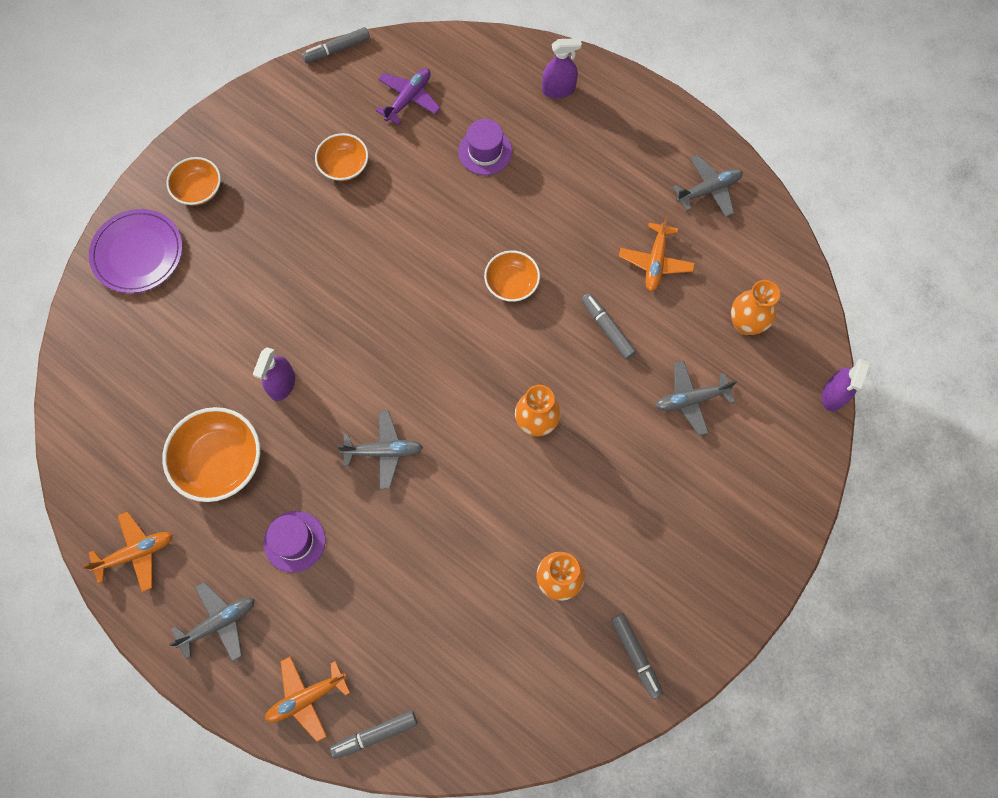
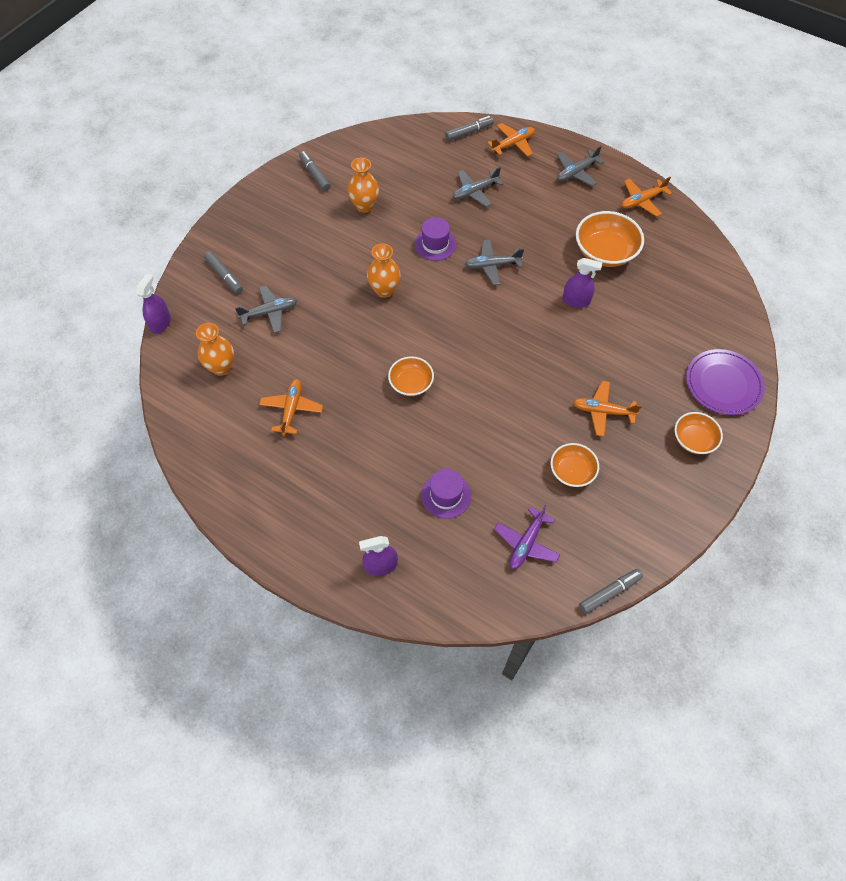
camera: 175 degrees right, 10 degrees down
(282, 384) = (576, 301): purple spray bottle -> purple spray bottle turned 90 degrees clockwise
(291, 230) = (602, 411): none -> orange plane
(294, 541) = (541, 213): purple hat -> purple hat (435, 244)
(607, 329) = (332, 356): grey marker -> grey marker (224, 275)
(708, 190) = (240, 475): grey plane -> grey plane (475, 192)

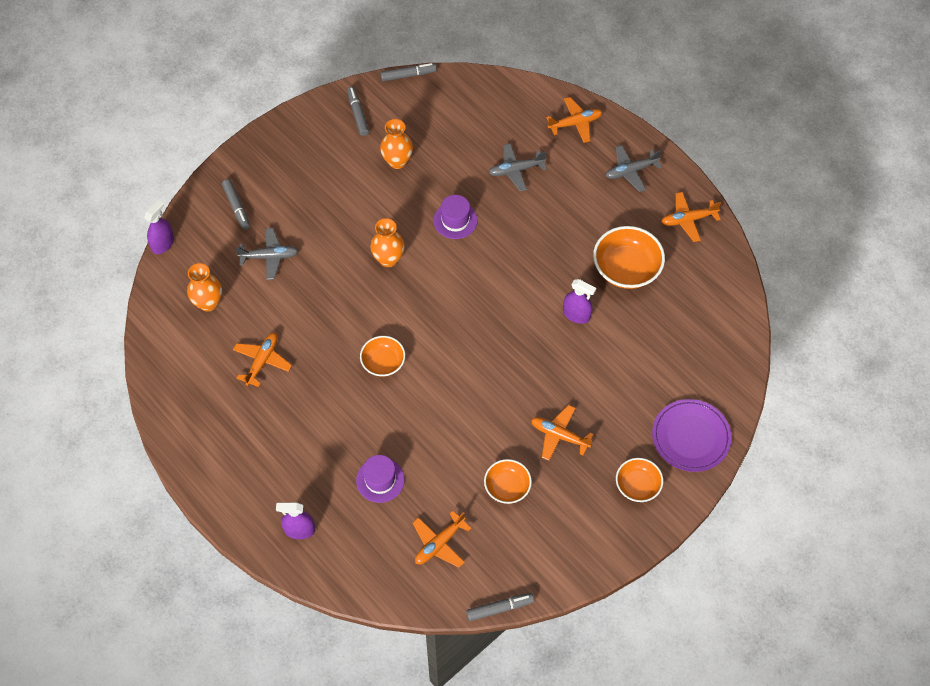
camera: 15 degrees right, 0 degrees up
(469, 132) = (533, 99): grey marker -> grey marker (408, 75)
(492, 265) = (505, 257): grey plane -> none
(526, 543) = (439, 544): purple plane -> orange plane

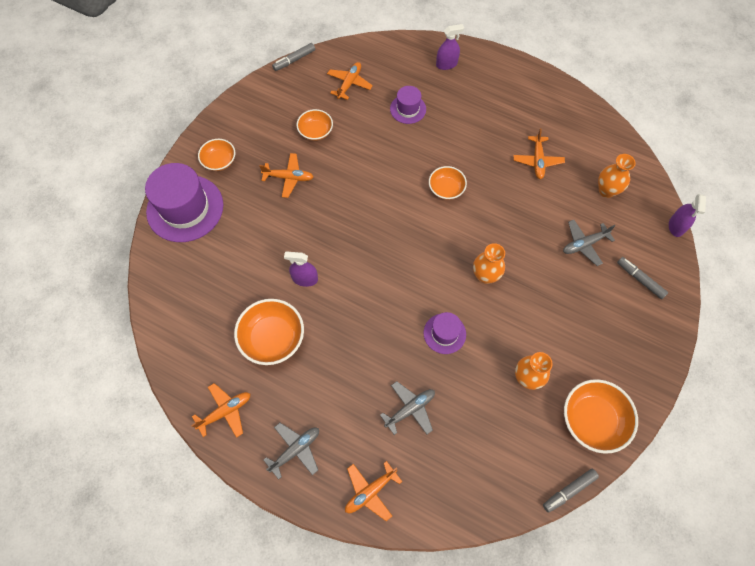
camera: 160 degrees right, 5 degrees up
(357, 114) = (593, 420): grey marker -> orange bowl
(691, 437) = (185, 208): purple plate -> purple hat

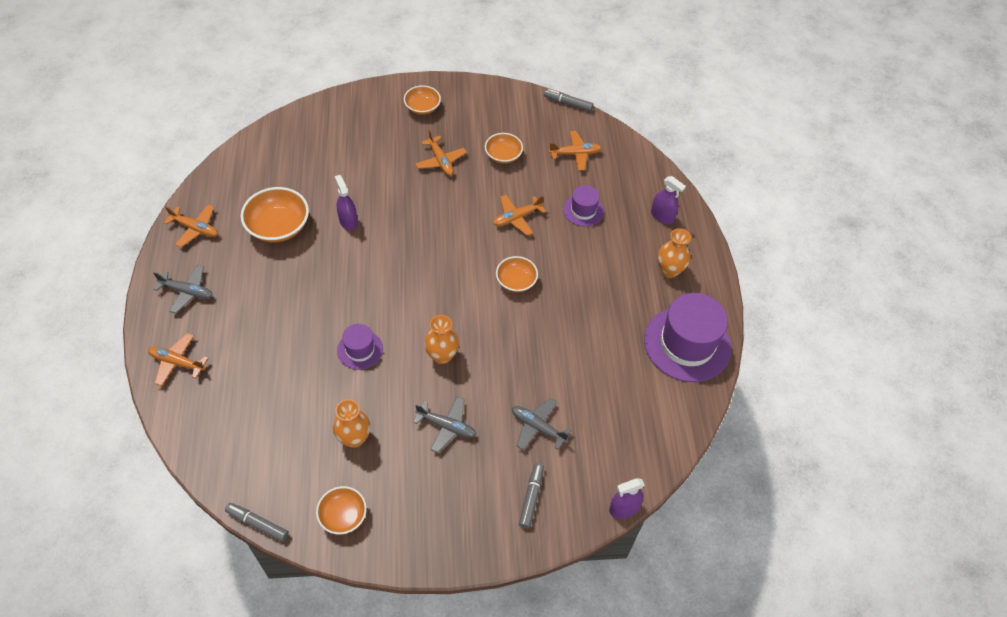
camera: 55 degrees right, 10 degrees down
(185, 208) = (361, 110): purple hat -> purple hat (687, 344)
(410, 409) = (269, 357): grey plane -> grey plane (446, 426)
(537, 161) = (607, 343): orange plane -> orange plane (517, 218)
(593, 420) = (343, 515): orange bowl -> orange bowl, size x0.62
(606, 190) = (619, 421): orange vase -> orange vase (669, 270)

